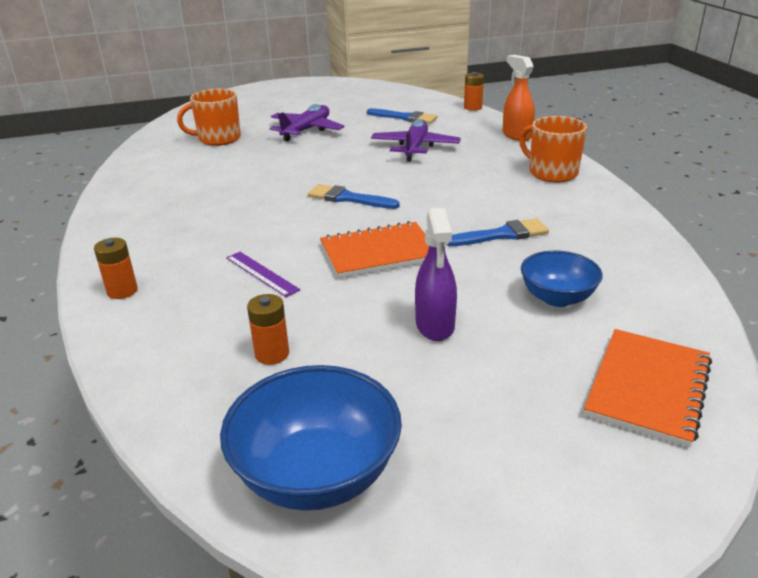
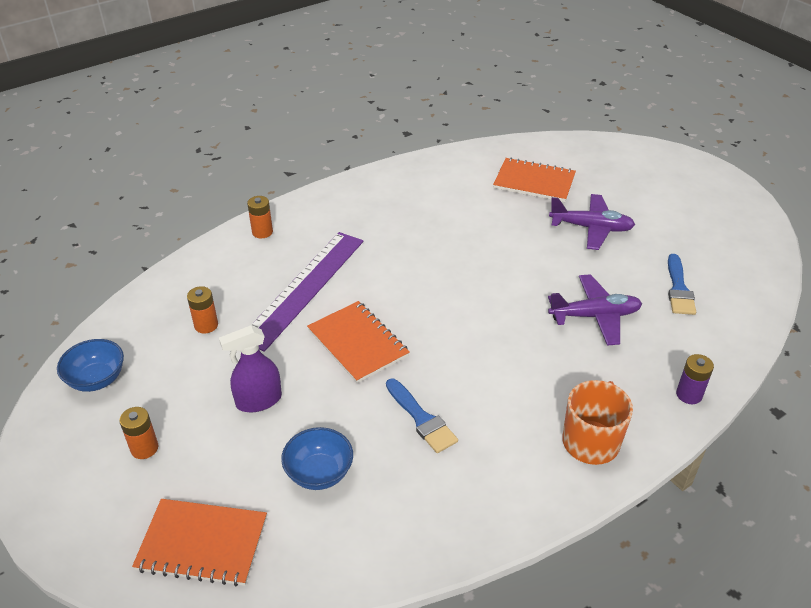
camera: 70 degrees right, 10 degrees up
(218, 139) = (534, 182): orange mug -> orange notebook
(261, 273) = (304, 288): purple ruler -> purple ruler, size x2.26
(316, 474) = (97, 379): blue bowl -> blue bowl, size x0.62
(348, 198) = (450, 299): blue brush -> none
(472, 107) = (758, 339): orange battery -> orange battery (144, 448)
(516, 135) = (689, 395): orange spray bottle -> purple battery

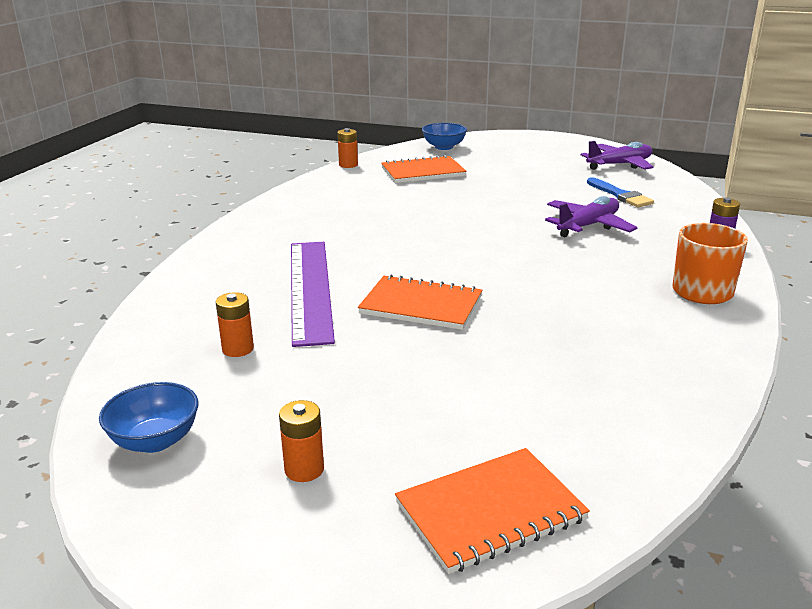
camera: 35 degrees left, 15 degrees down
(258, 401) = (382, 379): purple spray bottle -> none
(262, 232) = (205, 267): orange battery -> orange battery (348, 165)
(319, 473) = (524, 403): blue bowl -> blue bowl (444, 147)
(421, 419) = (555, 330): blue brush -> none
(591, 228) = (507, 183): purple plane -> purple plane (619, 165)

